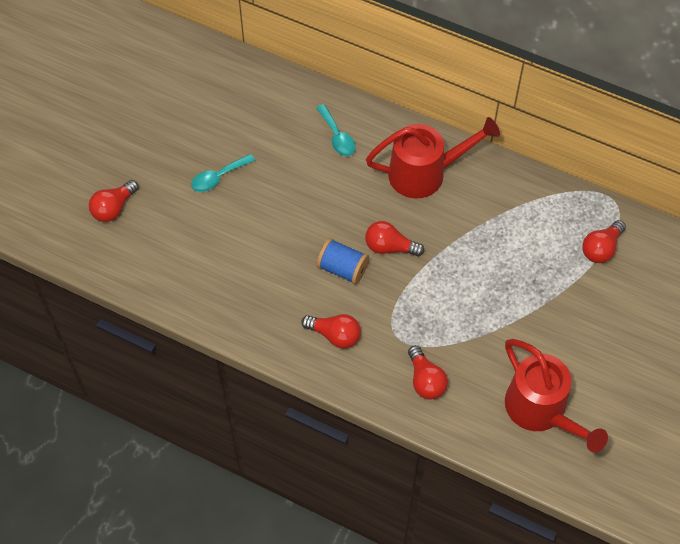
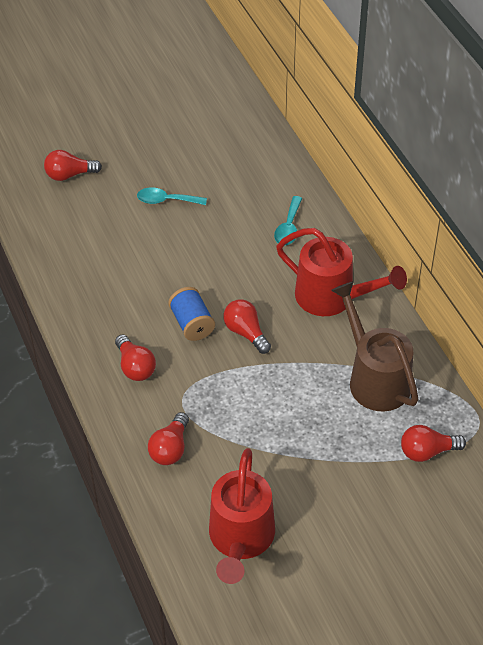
camera: 40 degrees right, 10 degrees down
(514, 217) = (374, 378): none -> brown watering can

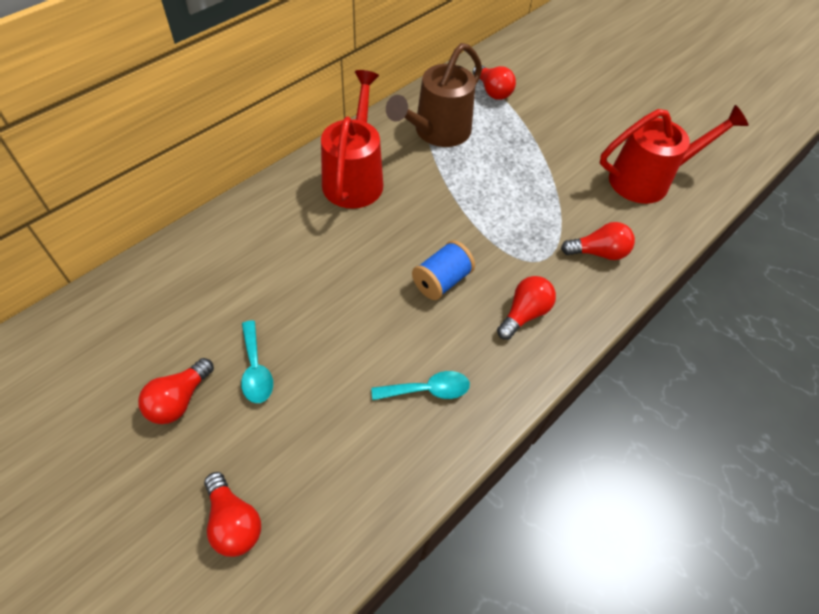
camera: 115 degrees left, 5 degrees up
(246, 332) = (431, 232): red light bulb -> red light bulb (179, 400)
(288, 227) = (267, 234): turquoise spoon -> turquoise spoon (428, 390)

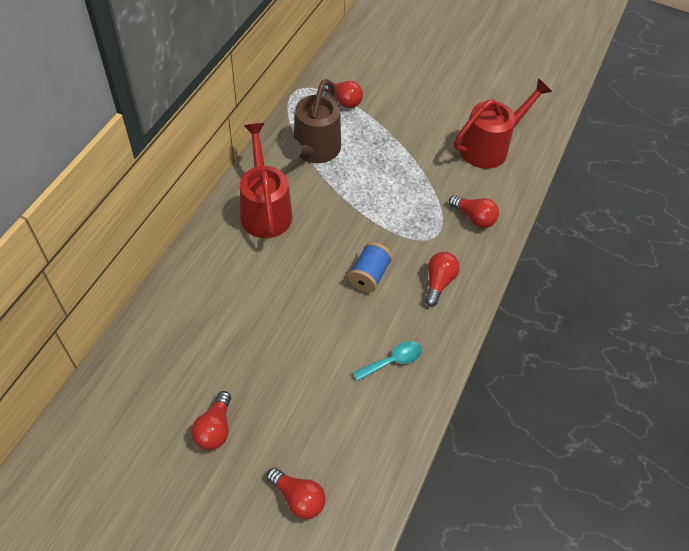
camera: 20 degrees left, 0 degrees up
(256, 370) = (261, 387): turquoise spoon -> none
(598, 252) = (474, 218): red light bulb -> red light bulb turned 60 degrees clockwise

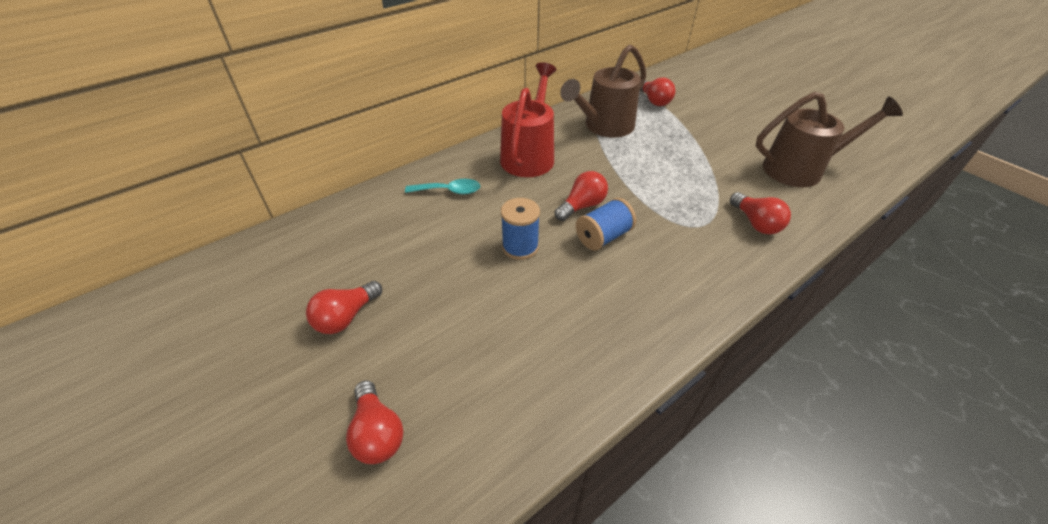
camera: 30 degrees right, 10 degrees down
(310, 311) = (520, 247): none -> blue spool
(393, 361) = (585, 327): turquoise spoon -> turquoise spoon (449, 191)
(438, 282) = (683, 269): red light bulb -> red light bulb (582, 206)
(490, 147) = (801, 169): red watering can -> brown watering can

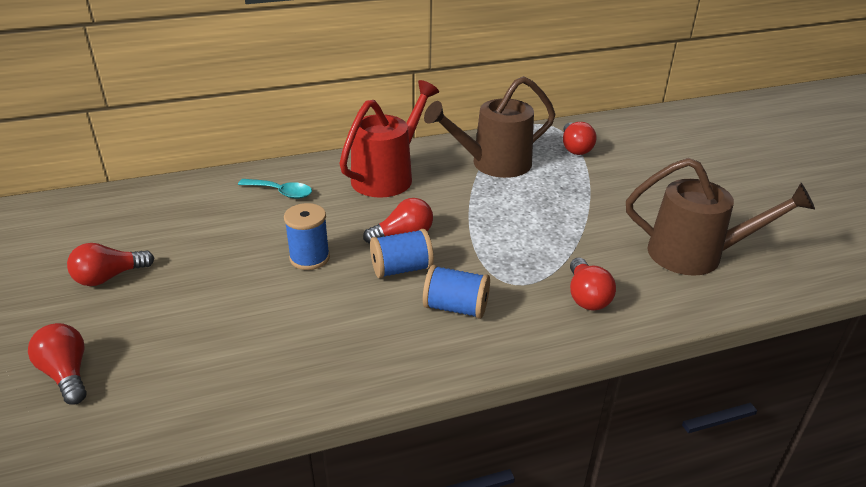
camera: 20 degrees right, 10 degrees down
(377, 433) = (67, 374): red light bulb -> red light bulb turned 150 degrees clockwise
(671, 259) = (456, 307): none -> blue spool

